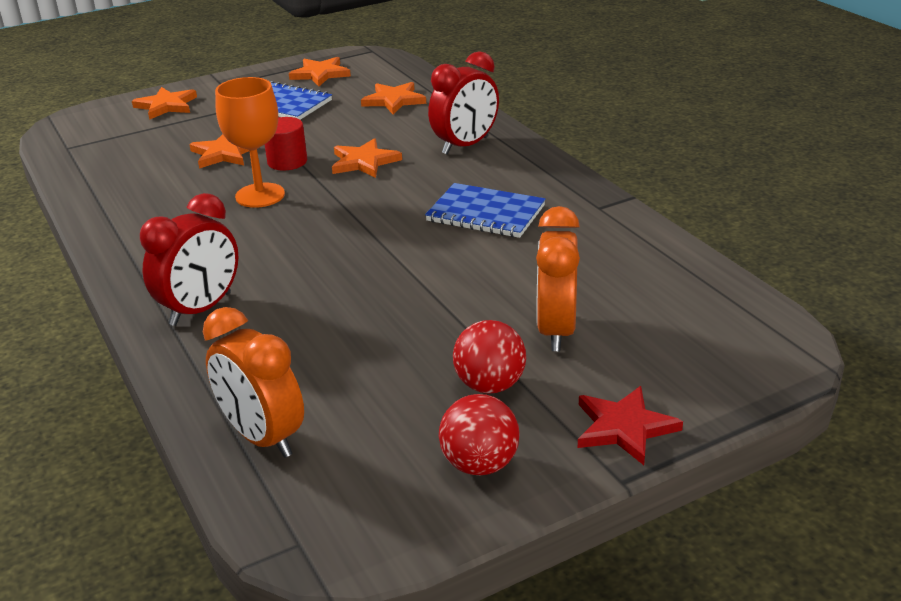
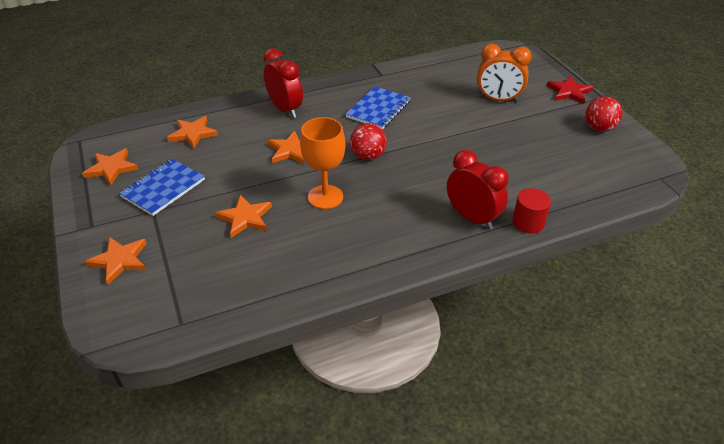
camera: 85 degrees left, 10 degrees up
(262, 437) = (591, 190): orange clock -> none
(287, 162) = (275, 185): red cylinder -> red cylinder (528, 222)
(490, 385) = (542, 121): red ball -> red ball (368, 156)

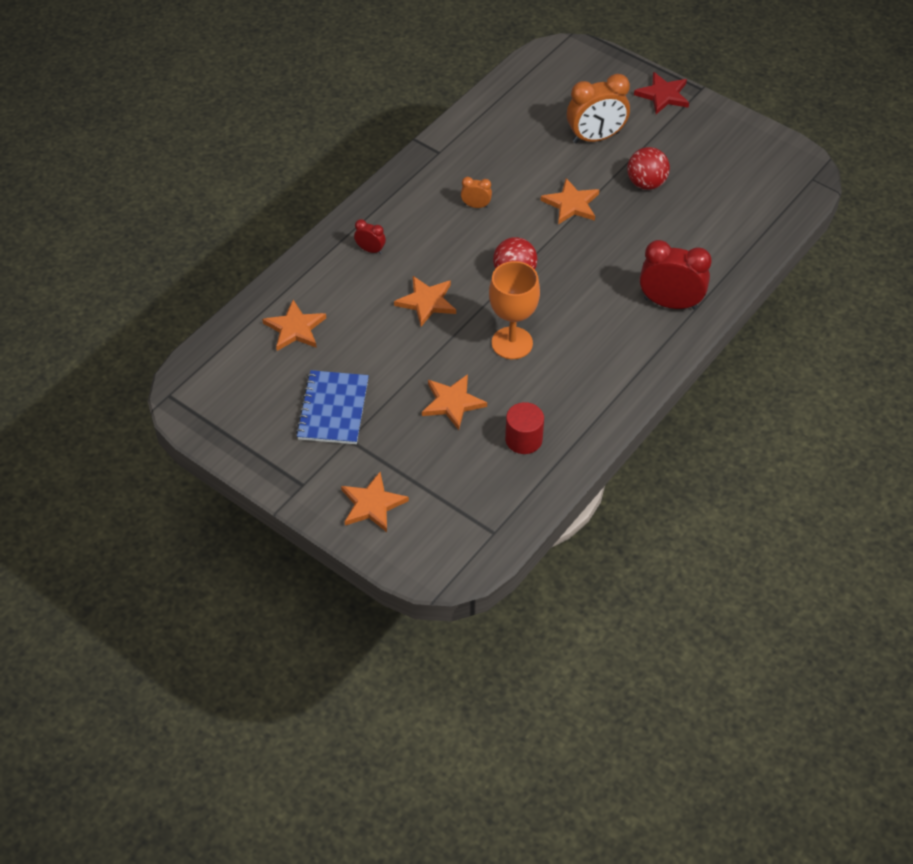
camera: 30 degrees left, 10 degrees up
(111, 168) = (248, 412): orange star -> orange star (571, 204)
(285, 109) = (370, 250): red clock -> red clock, size x0.48
(378, 109) = (476, 205): blue notebook -> orange clock
(528, 222) = (724, 285): red cylinder -> red cylinder (523, 439)
(599, 128) = (722, 136): red ball -> red ball (646, 183)

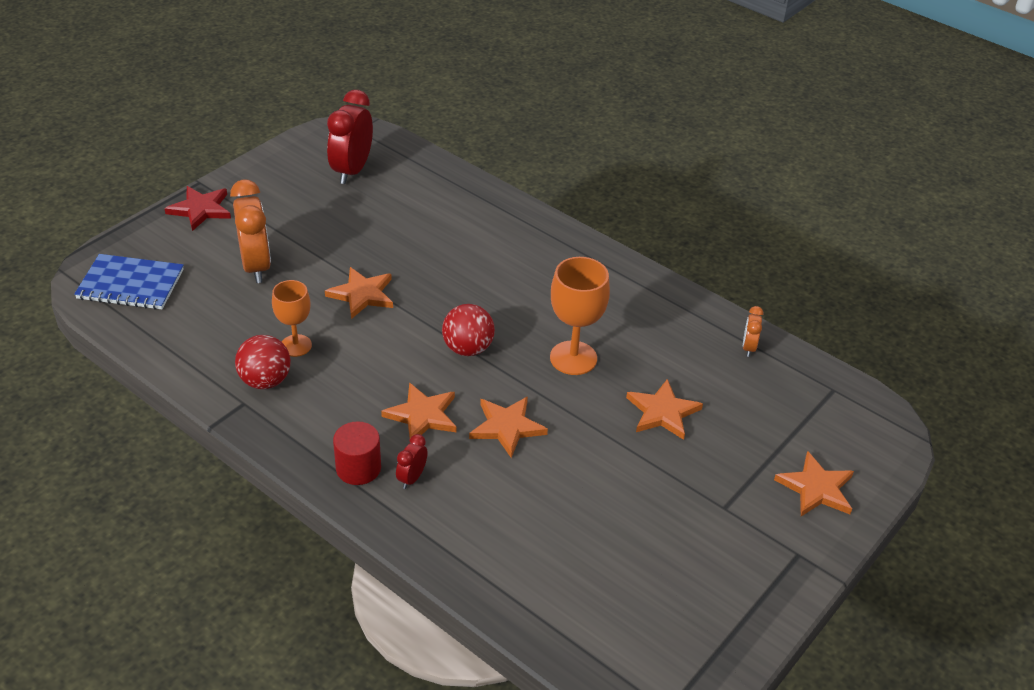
camera: 90 degrees left, 10 degrees down
(295, 328) = (546, 560): orange star -> orange star (422, 415)
(333, 409) = (680, 522): blue notebook -> blue notebook (130, 284)
(476, 205) = (349, 374): orange clock -> orange clock (748, 347)
(504, 172) = (296, 345): none -> orange goblet
(523, 439) = (709, 358): red cylinder -> red cylinder (358, 468)
(646, 183) = (340, 236): red ball -> red ball (265, 381)
(670, 303) = (519, 238): red clock -> red clock (352, 170)

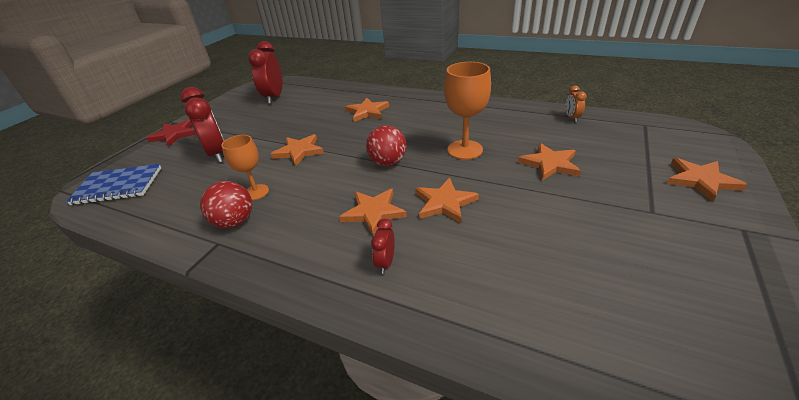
camera: 10 degrees left, 5 degrees down
(256, 266) = (217, 154): orange clock -> red clock
(358, 468) = (334, 268): red cylinder -> none
(477, 246) = (367, 111): none -> orange star

